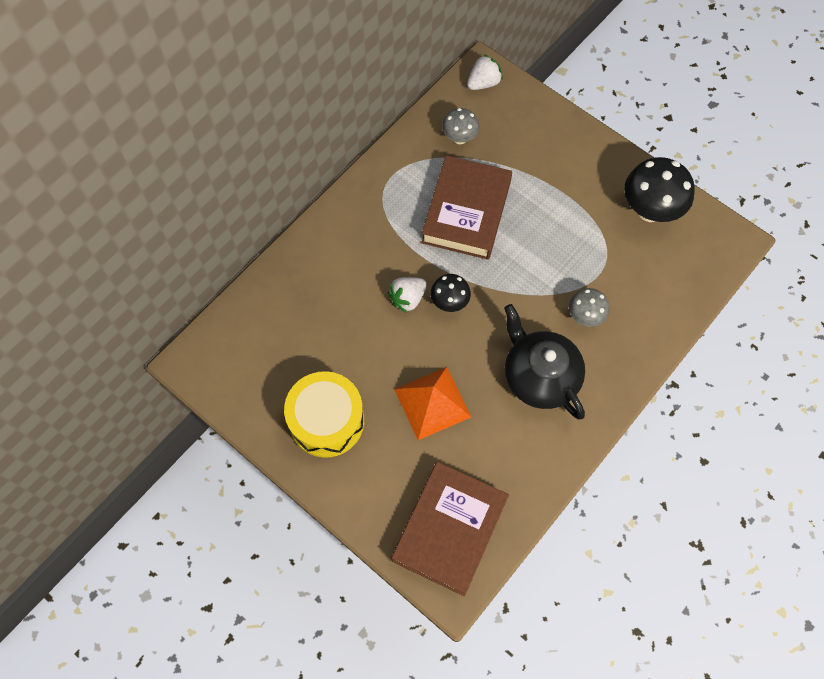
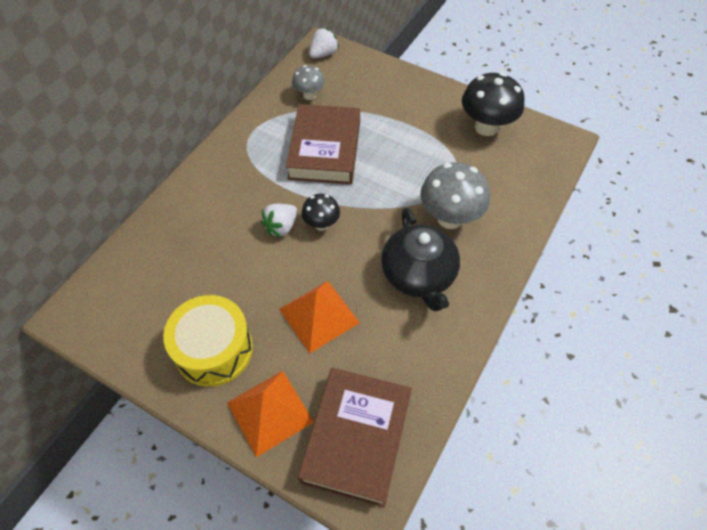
camera: 10 degrees left, 10 degrees down
(373, 491) = (270, 412): none -> orange pyramid
(539, 376) = (419, 275): black teapot -> black teapot turned 150 degrees counterclockwise
(585, 316) = (450, 218): grey mushroom -> grey mushroom, size x1.77

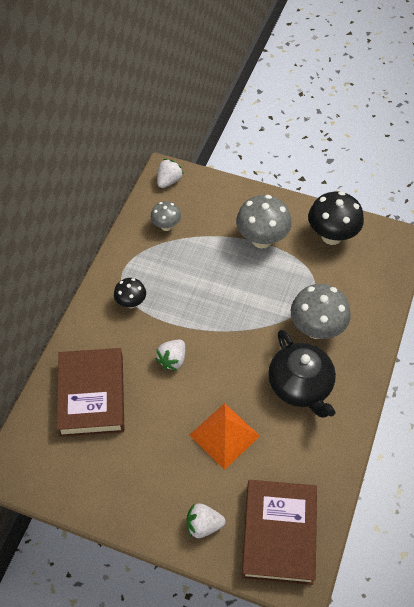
camera: 10 degrees left, 0 degrees up
(213, 349) = (143, 480): yellow drum -> none
(270, 412) = (203, 525): orange pyramid -> white strawberry
(321, 224) = (207, 352): black mushroom -> black mushroom (131, 303)
(325, 150) = (193, 279): brown book -> brown book (92, 395)
(408, 121) = (262, 239): none -> grey mushroom

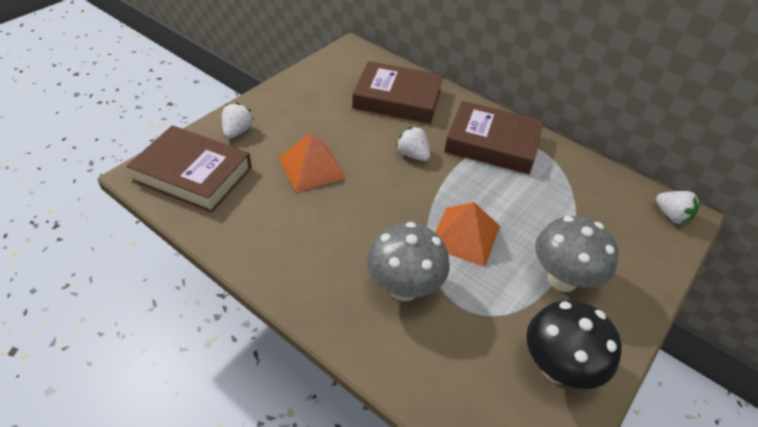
camera: 105 degrees right, 10 degrees down
(131, 303) = (492, 143): black mushroom -> brown book
(166, 226) = (595, 195): grey mushroom -> none
(250, 302) = (465, 236): none -> orange pyramid
(300, 385) = (334, 244): black teapot -> none

